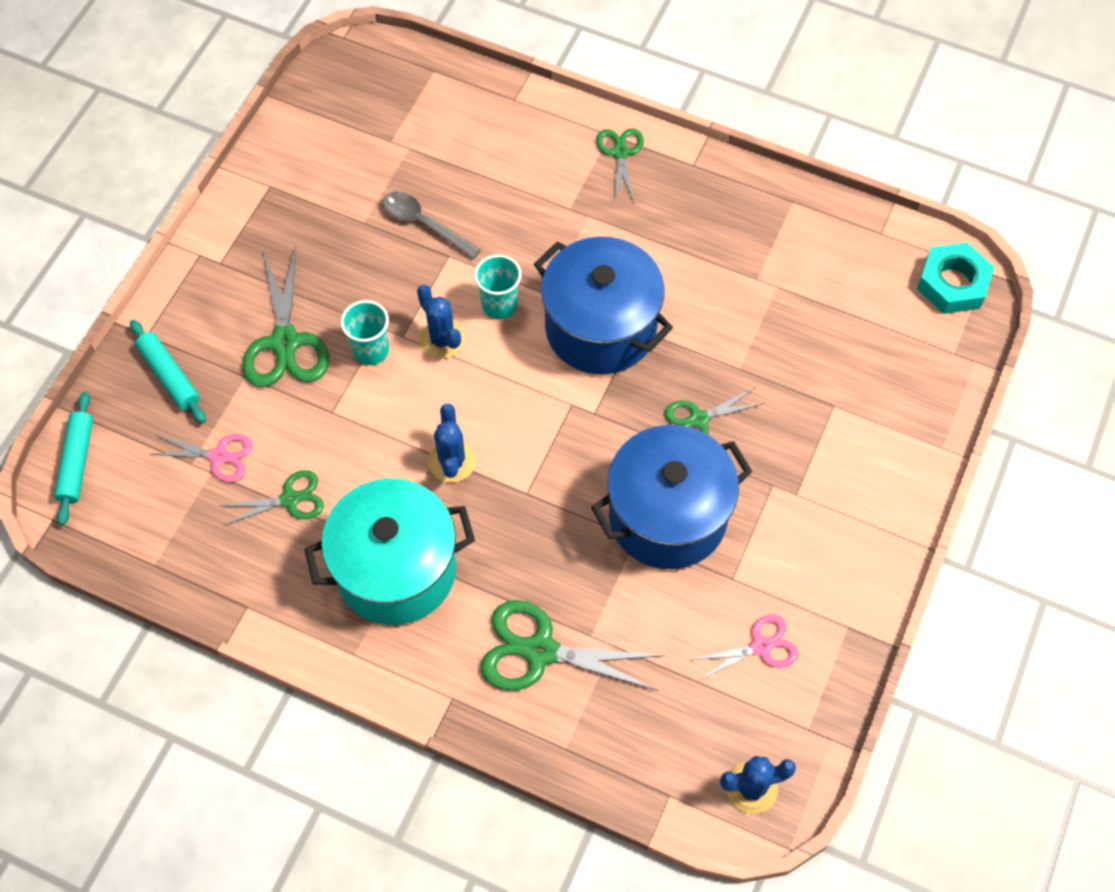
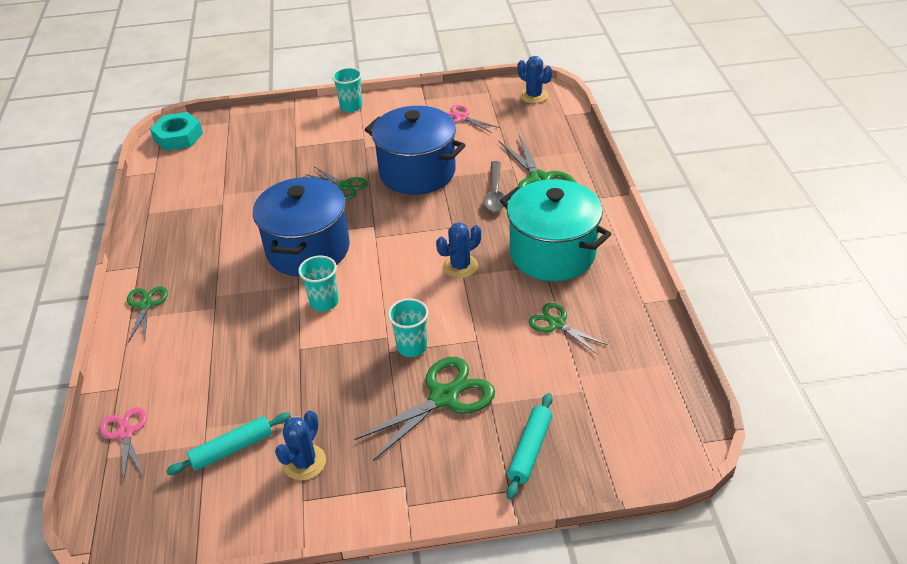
camera: 120 degrees left, 20 degrees down
(77, 462) = (648, 459): turquoise rolling pin -> turquoise rolling pin (232, 449)
(219, 456) = (563, 379): pink scissors -> pink scissors (125, 433)
(424, 224) = (279, 377): grey spoon -> grey spoon (495, 193)
(442, 339) = (374, 316): blue cactus -> blue cactus (304, 462)
(620, 153) = (146, 305): green scissors -> green scissors turned 120 degrees clockwise
(892, 518) = (351, 107): none -> turquoise cup

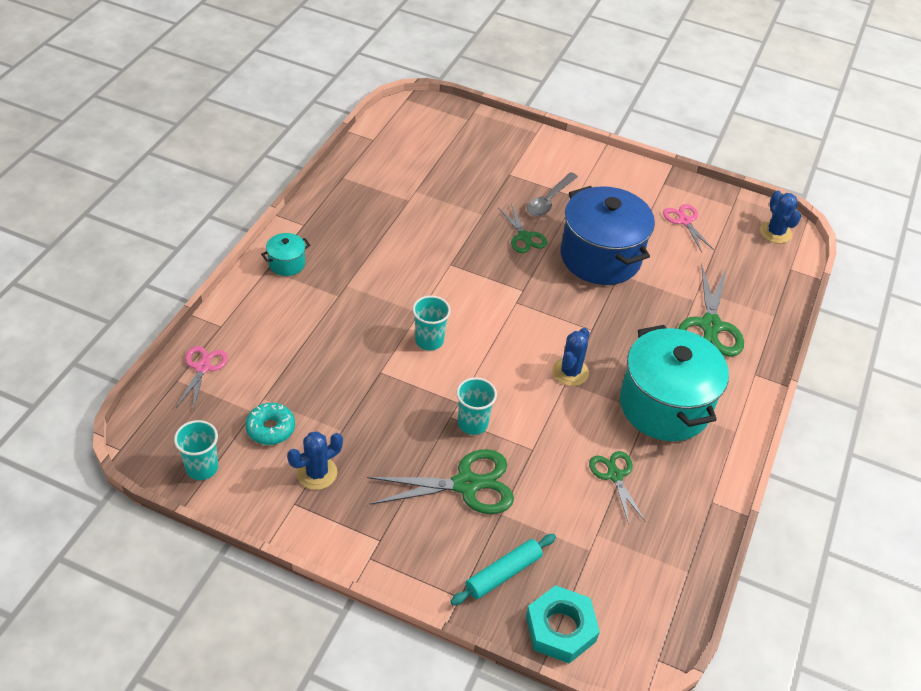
camera: 25 degrees right, 5 degrees up
(146, 305) = (287, 264): green scissors -> turquoise pot
(178, 137) = (415, 113): turquoise nut -> turquoise nut (560, 628)
(232, 449) = (270, 428): turquoise rolling pin -> turquoise donut
(308, 249) = (450, 283): blue pot -> none
(351, 107) = (588, 157): turquoise cup -> turquoise cup (202, 468)
(460, 266) = (570, 372): blue cactus -> blue cactus turned 60 degrees counterclockwise
(495, 193) = (657, 316): grey spoon -> grey spoon (549, 200)

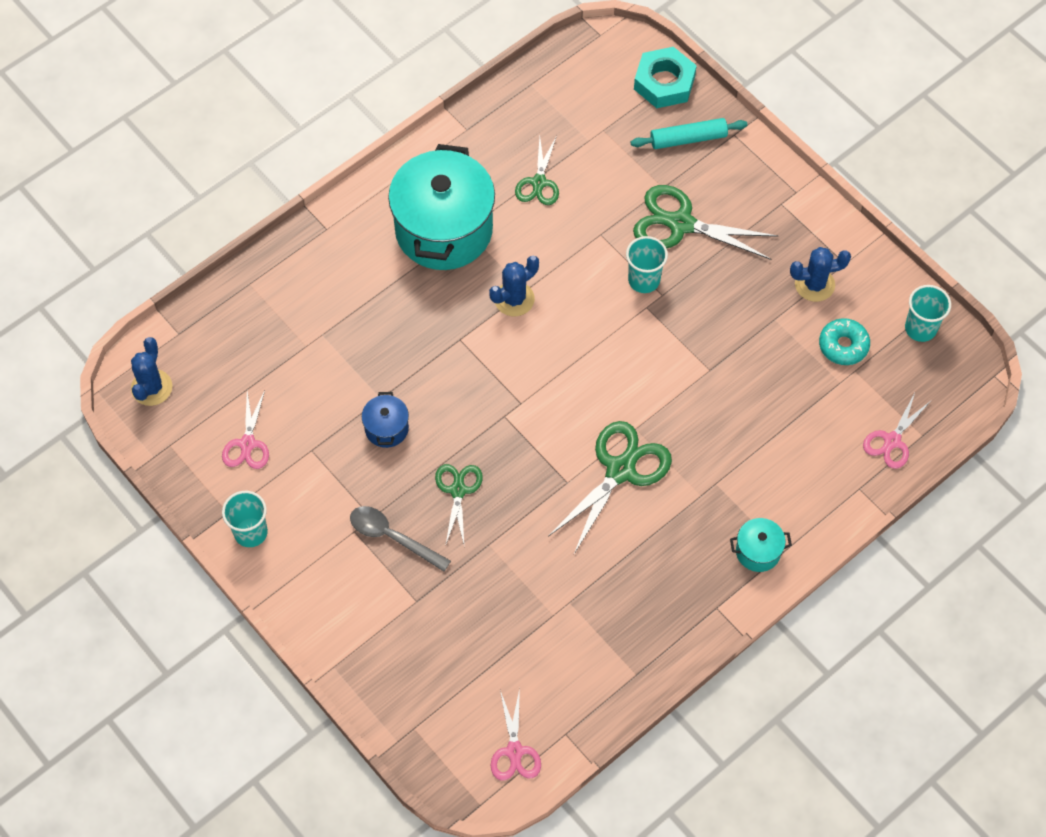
camera: 150 degrees left, 15 degrees up
(400, 124) = (514, 751): none -> pink scissors
(429, 340) = (641, 388): turquoise cup -> turquoise cup (250, 532)
(549, 200) = (392, 537): grey spoon -> grey spoon turned 120 degrees counterclockwise
(600, 257) = (386, 428): blue pot -> blue pot, size x0.43
(710, 326) = (329, 297): green scissors -> green scissors (620, 470)

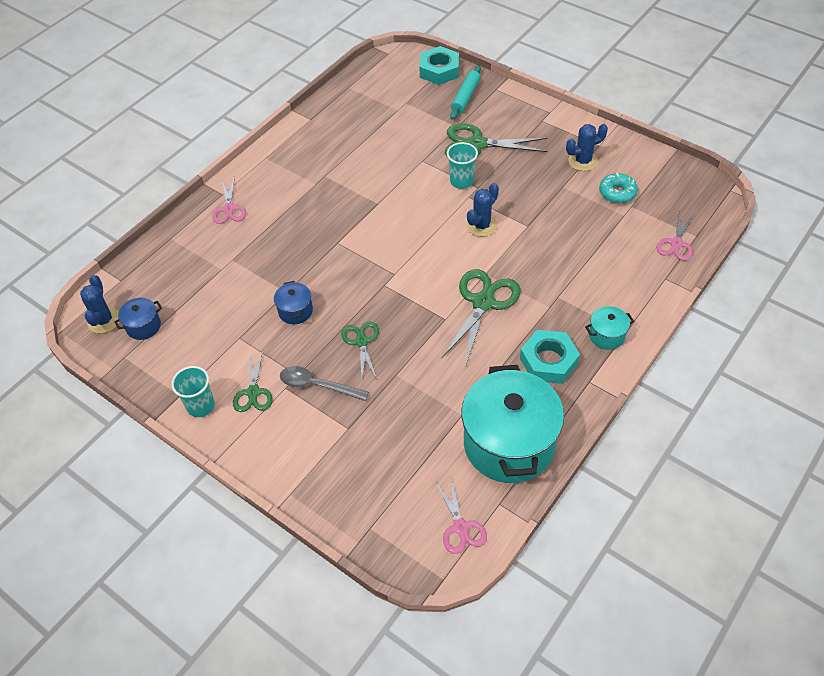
camera: 10 degrees left, 10 degrees down
(198, 407) = (143, 326): none -> blue pot
(247, 444) = (187, 343): pink scissors -> pink scissors (229, 209)
(444, 230) = (309, 179): turquoise pot -> turquoise pot (509, 444)
(514, 299) = (371, 210): blue cactus -> blue cactus (481, 225)
(539, 183) = (369, 139): green scissors -> green scissors (253, 392)
(676, 569) = (548, 361): none -> turquoise nut
(688, 139) = (465, 97): turquoise rolling pin -> turquoise rolling pin turned 45 degrees counterclockwise
(920, 328) = (667, 172): turquoise cup -> none

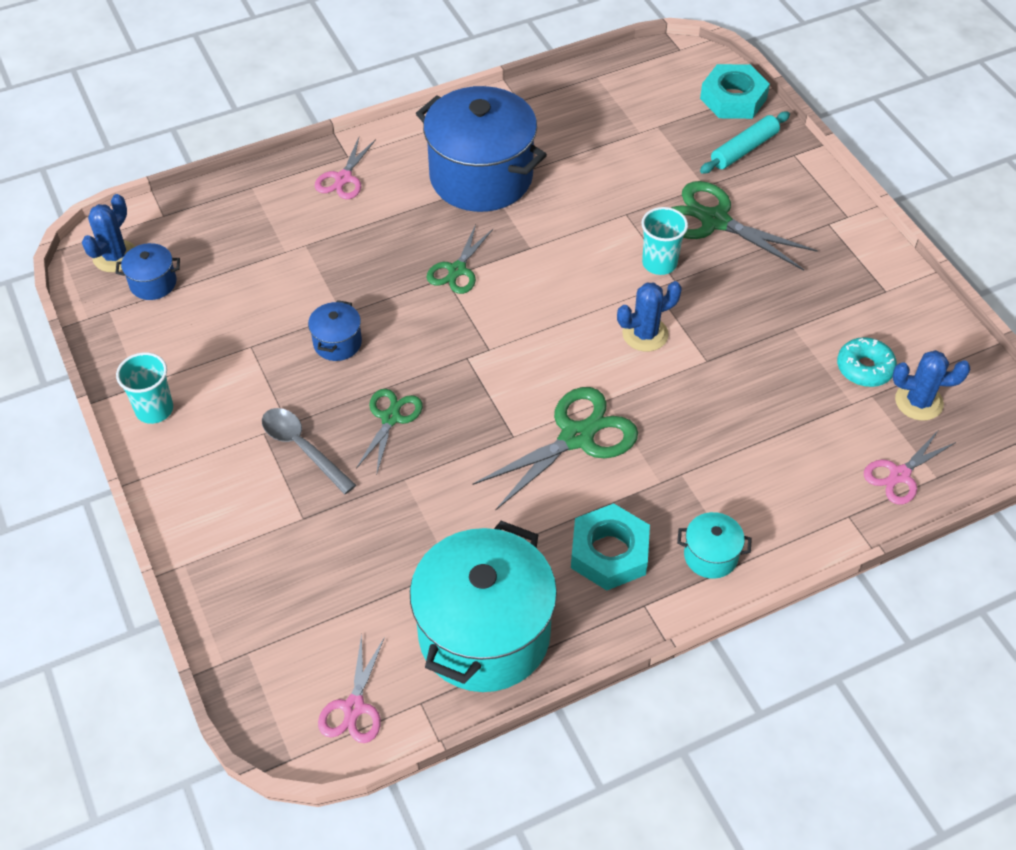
camera: 25 degrees right, 0 degrees up
(253, 392) = (223, 421): green scissors -> green scissors (457, 270)
(318, 173) = (481, 177): none -> blue pot
(583, 161) = (846, 304): blue cactus -> blue cactus (918, 402)

